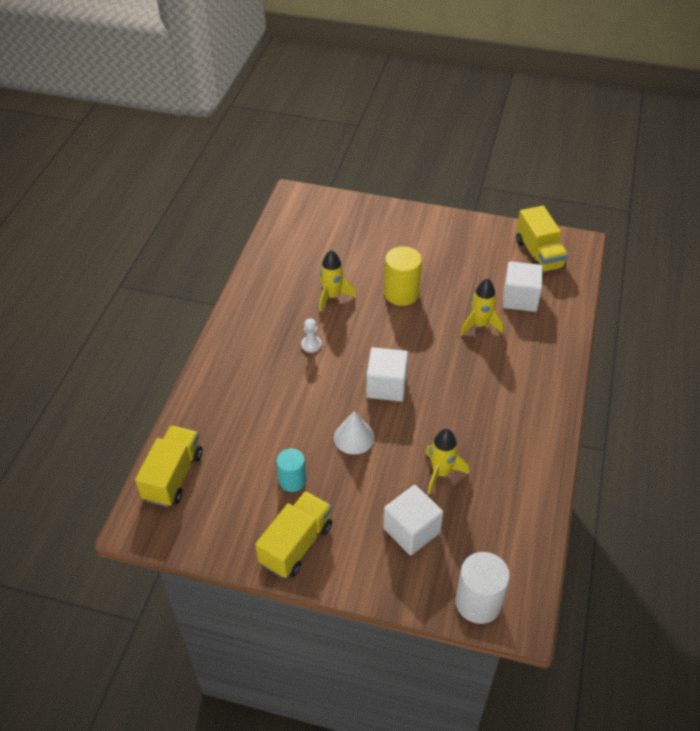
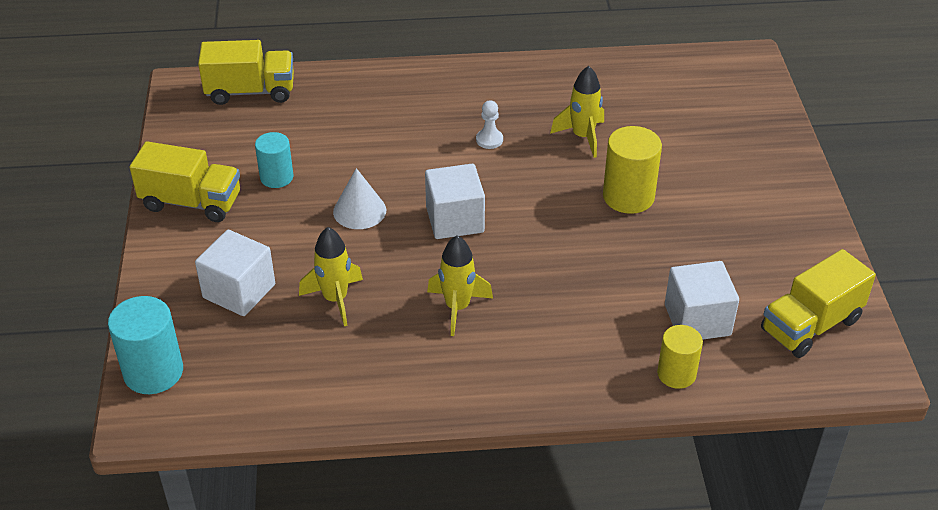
camera: 70 degrees right, 5 degrees down
(478, 602) = (153, 372): white cylinder -> turquoise cylinder
(480, 325) = (616, 286): yellow rocket -> yellow rocket (457, 307)
(560, 321) = (676, 374): none -> yellow cylinder

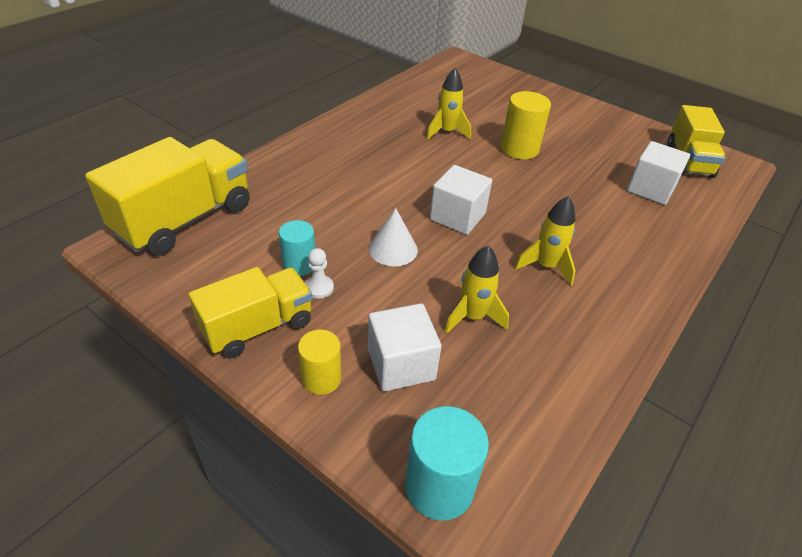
camera: 50 degrees left, 0 degrees up
(251, 91) = (185, 219): yellow truck -> yellow truck, size x1.50
(489, 140) = (401, 161): white pawn -> white pawn (319, 288)
(676, 374) = (690, 222): yellow cylinder -> yellow cylinder (321, 378)

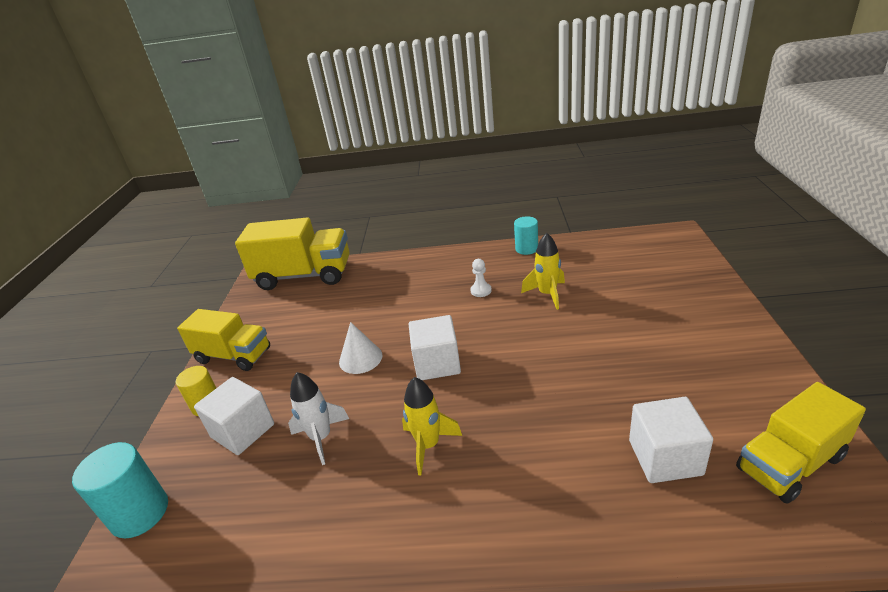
camera: 60 degrees right, 10 degrees down
(299, 265) = (303, 334): turquoise cylinder -> turquoise cylinder (526, 249)
(319, 288) = (289, 354): white pawn -> white pawn (481, 291)
(472, 317) = (321, 438): yellow rocket -> white rocket
(519, 149) = (587, 339): yellow cylinder -> none

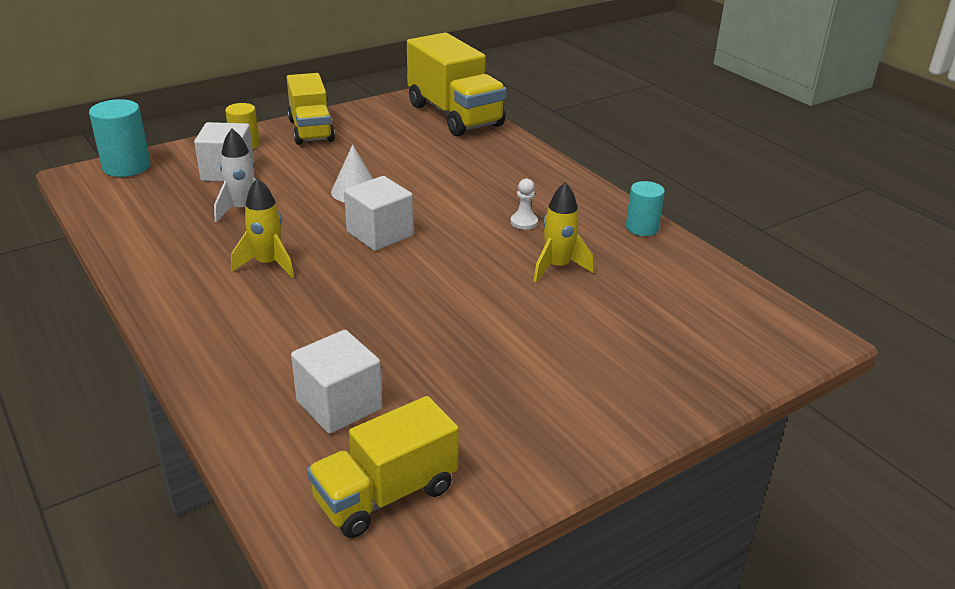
camera: 50 degrees right, 0 degrees up
(790, 463) = (385, 494): yellow truck -> yellow truck turned 60 degrees counterclockwise

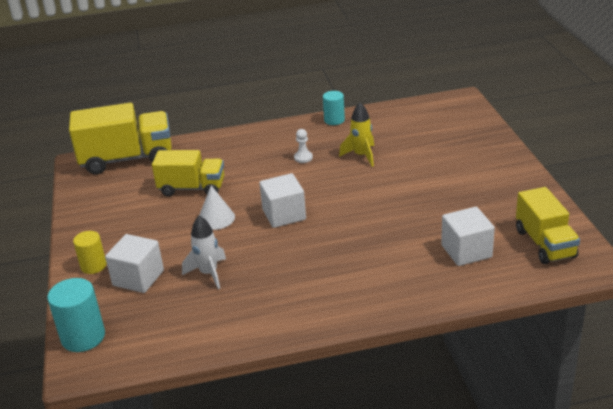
camera: 65 degrees left, 0 degrees up
(268, 264) = (297, 267): yellow rocket -> none
(311, 130) = (95, 229): yellow truck -> yellow truck (192, 188)

